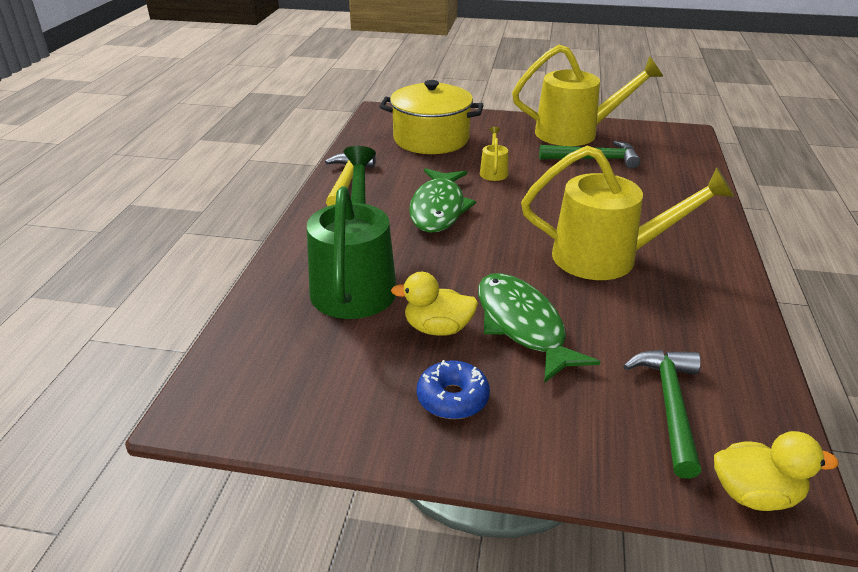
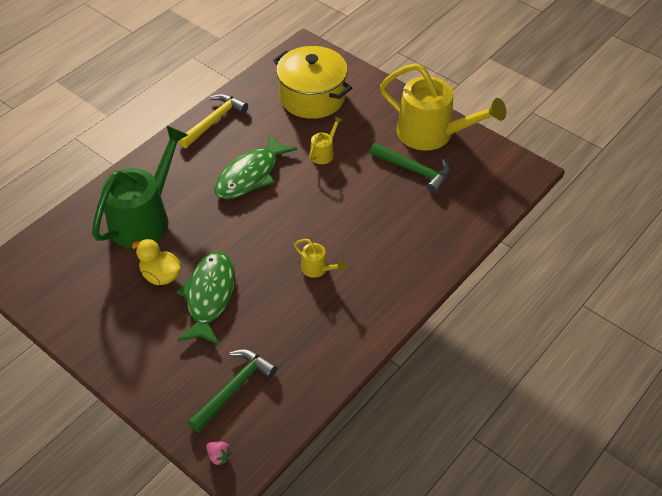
camera: 30 degrees right, 15 degrees up
(452, 398) = (127, 325): blue donut -> none
(608, 257) = (317, 269): yellow watering can -> yellow watering can, size x0.42
(754, 494) = (219, 456): yellow duck -> pink strawberry

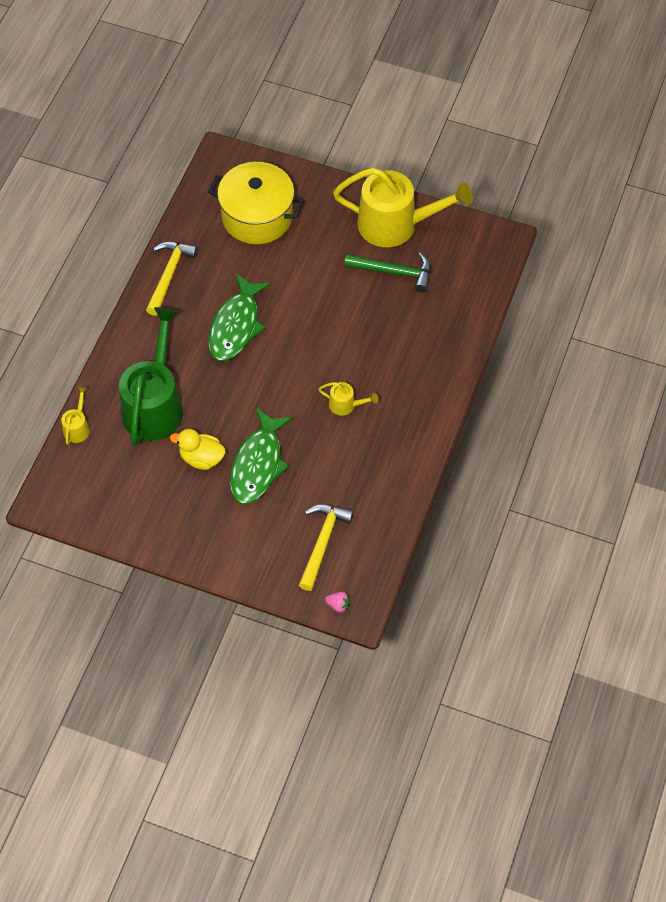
camera: 20 degrees left, 10 degrees up
(209, 296) = (258, 464): green fish -> green fish turned 150 degrees counterclockwise
(234, 388) = (322, 543): green hammer -> yellow hammer
(324, 153) = (298, 278): yellow watering can -> yellow watering can (77, 427)

